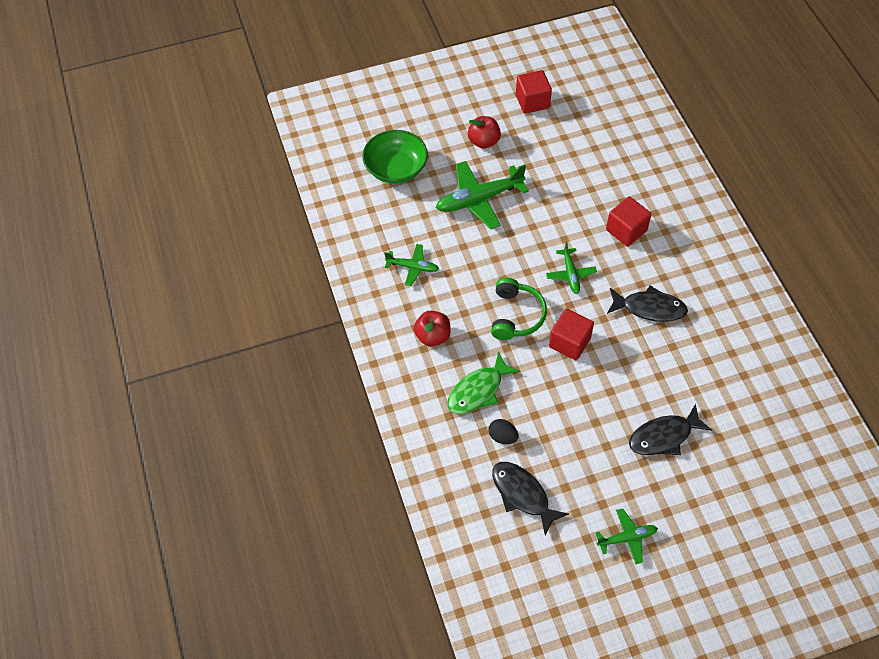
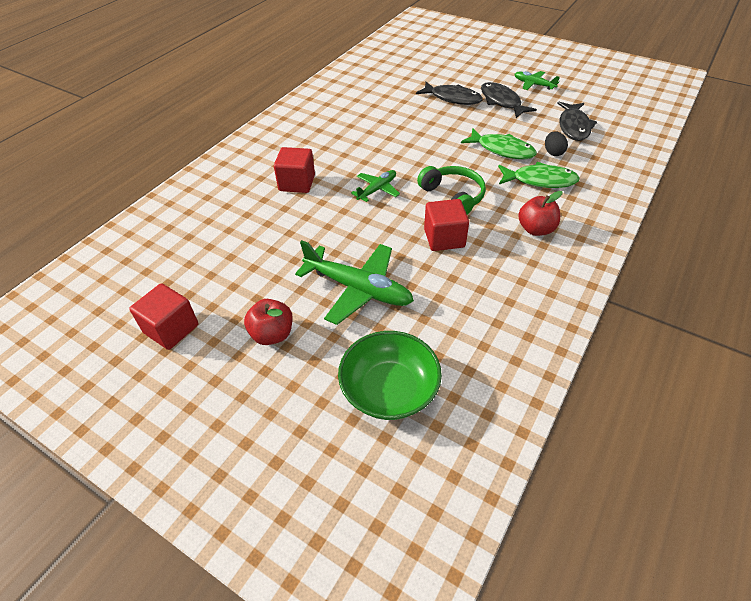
camera: 130 degrees left, 10 degrees down
(412, 267) = (492, 286): green plane -> none
(516, 315) = (453, 197): green headphones -> green headphones turned 90 degrees clockwise
(542, 401) = (502, 150): none -> green fish
(569, 342) = (439, 161): red cube -> red cube (444, 238)
(650, 308) = (361, 141): black fish -> black fish (501, 102)

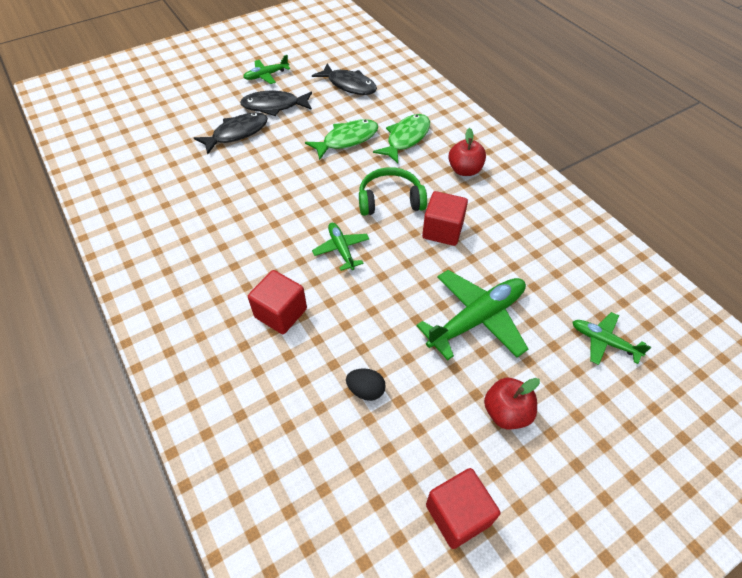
camera: 65 degrees left, 5 degrees up
(389, 389) = (604, 341): green bowl -> green plane
(553, 152) = (375, 113): black egg -> black egg (366, 390)

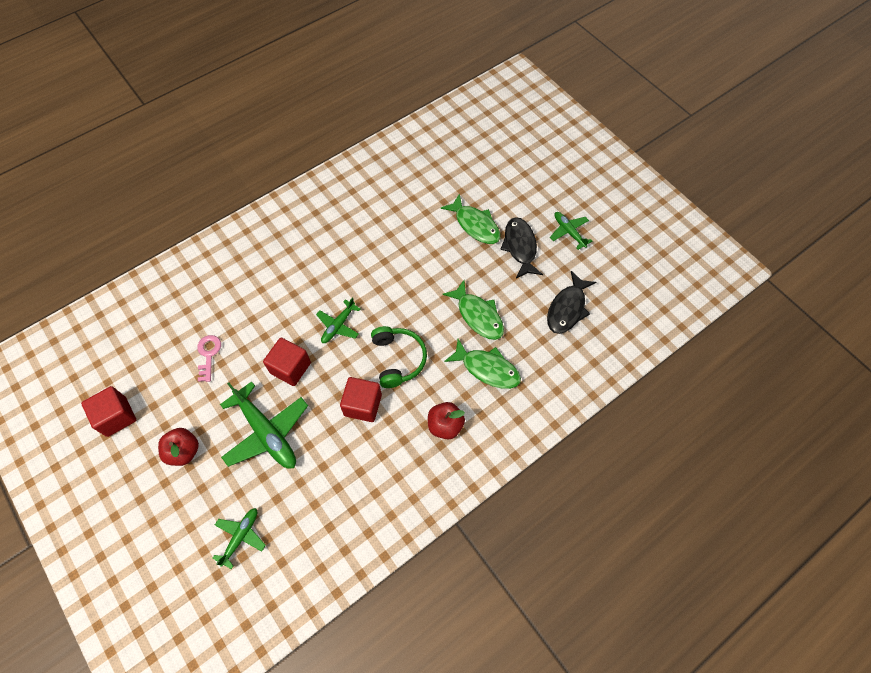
camera: 85 degrees right, 10 degrees up
(237, 133) = (475, 225): black fish -> green fish
(281, 313) = (276, 291): red cube -> red cube (290, 368)
(341, 249) = (338, 325): green plane -> green plane turned 150 degrees clockwise
(366, 390) = (208, 355): black egg -> pink key

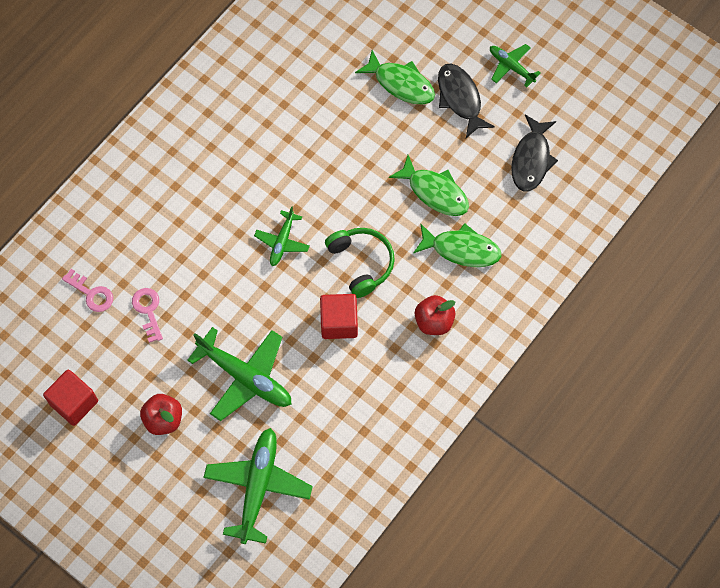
camera: 15 degrees left, 5 degrees up
(169, 329) = (91, 293): none -> pink key
(240, 537) = (258, 486): green plane -> green plane, size x1.81
(290, 368) = (245, 302): red cube -> none

